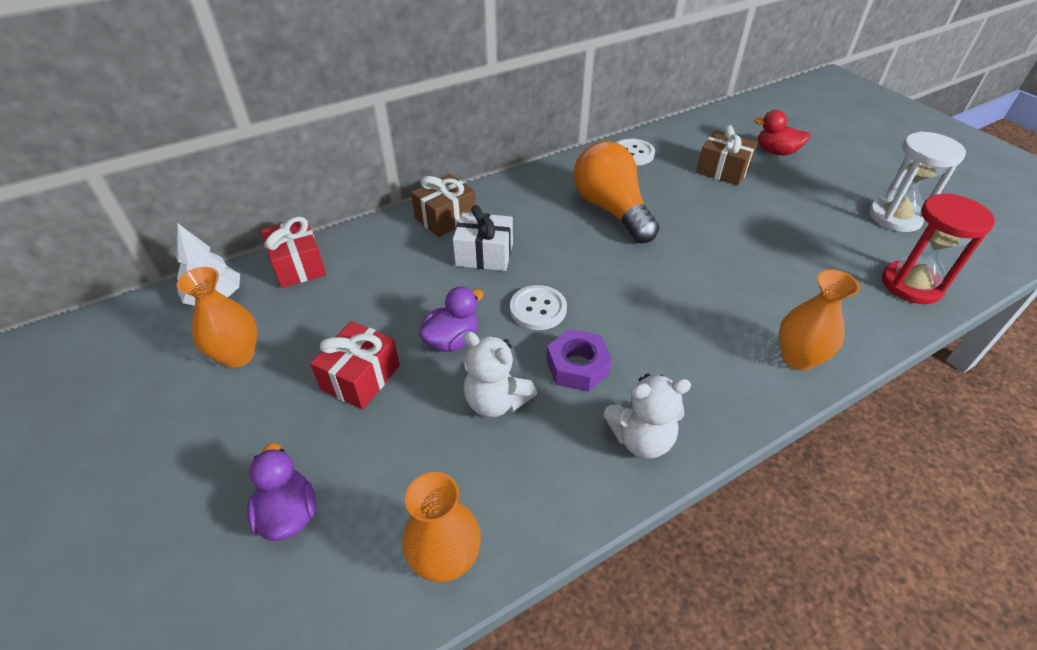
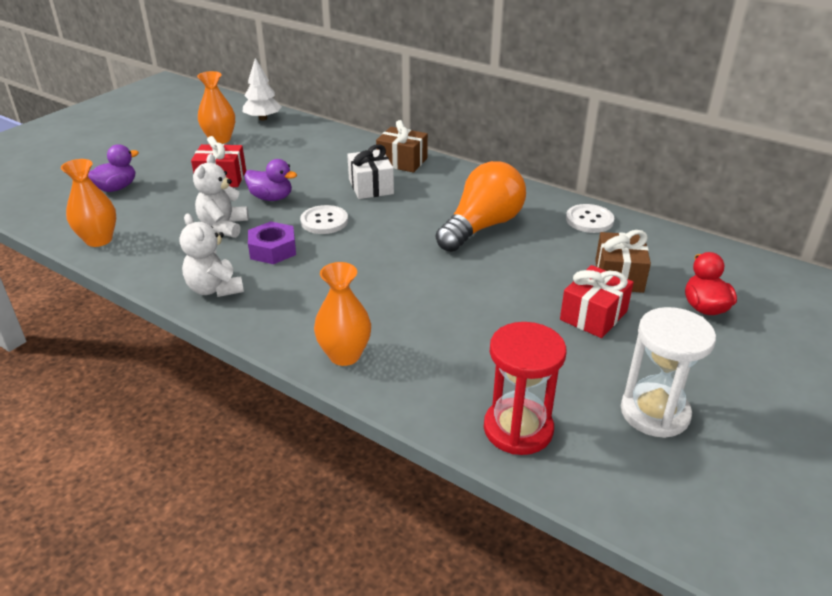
camera: 65 degrees right, 10 degrees down
(298, 266) = (308, 131): red gift -> red gift (593, 315)

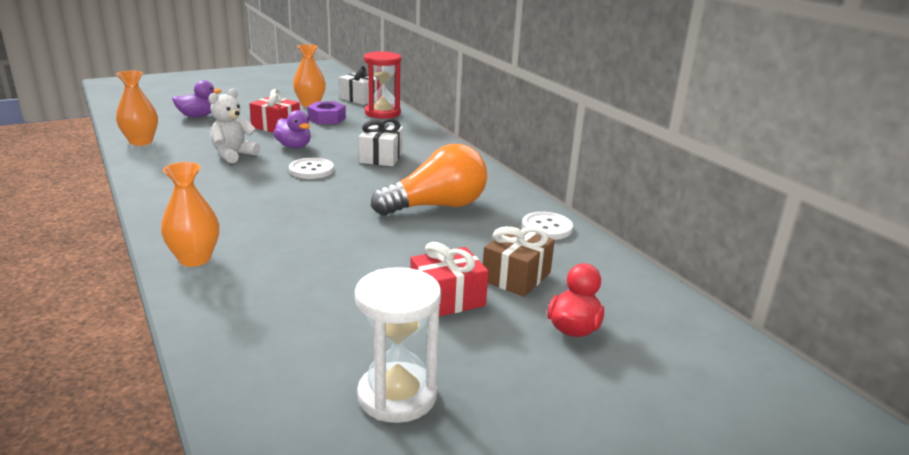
camera: 25 degrees right, 10 degrees down
(215, 289) = (169, 190): white teddy bear -> none
(263, 118) = (360, 99): white tree -> white gift
(273, 250) = (246, 177): purple nut -> purple nut (327, 118)
(402, 161) = (431, 147): brown gift -> none
(518, 429) = (252, 359): red hourglass -> red hourglass (382, 113)

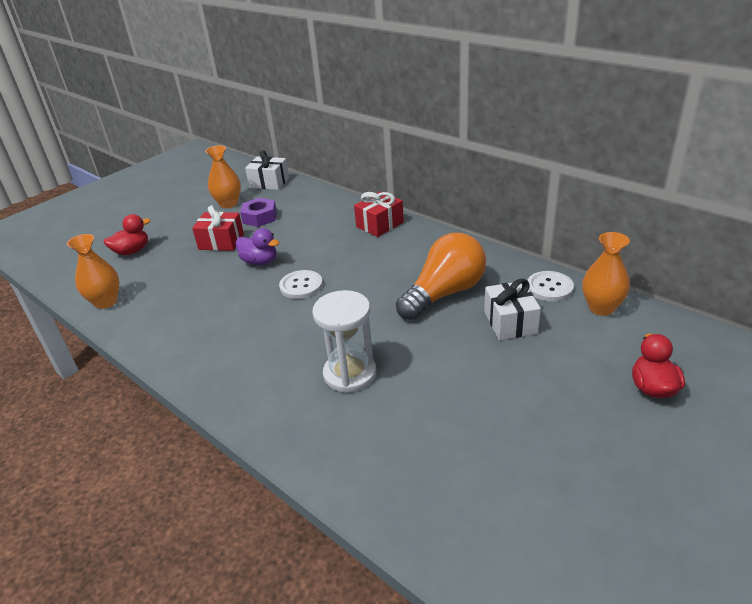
camera: 15 degrees left, 10 degrees up
(195, 259) = (291, 428): orange vase -> orange vase (601, 308)
(197, 116) = (132, 251): purple duck -> red duck
(233, 155) = (212, 290): white teddy bear -> none
(381, 157) = (350, 250): white gift -> white gift (510, 322)
(382, 113) = (304, 195): red hourglass -> none
(397, 395) = (583, 509): white hourglass -> white hourglass (350, 374)
(447, 299) = (537, 393): red gift -> red gift (379, 224)
(516, 277) = (569, 350): brown gift -> none

